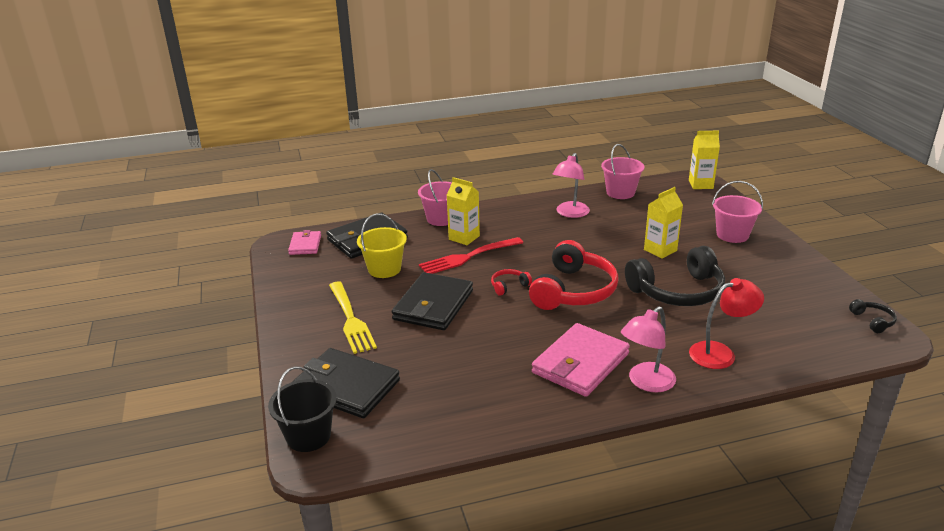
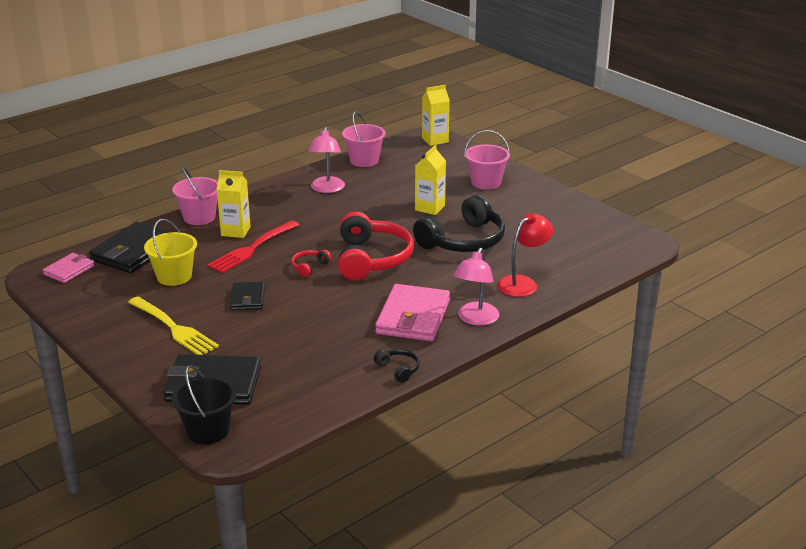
camera: 25 degrees left, 0 degrees up
(305, 245) = (69, 270): pink wallet -> pink wallet turned 60 degrees clockwise
(433, 305) = (247, 298): black wallet -> black wallet, size x0.56
(873, 321) = (628, 233): black headphones -> black headphones (398, 369)

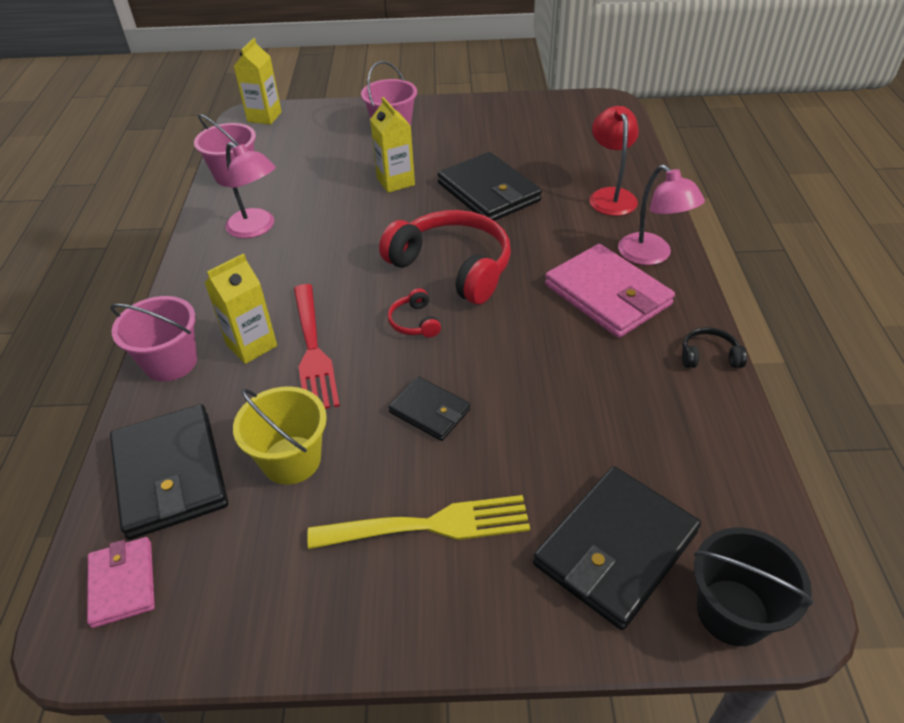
camera: 50 degrees left, 15 degrees up
(463, 241) = (488, 192): black headphones -> black wallet

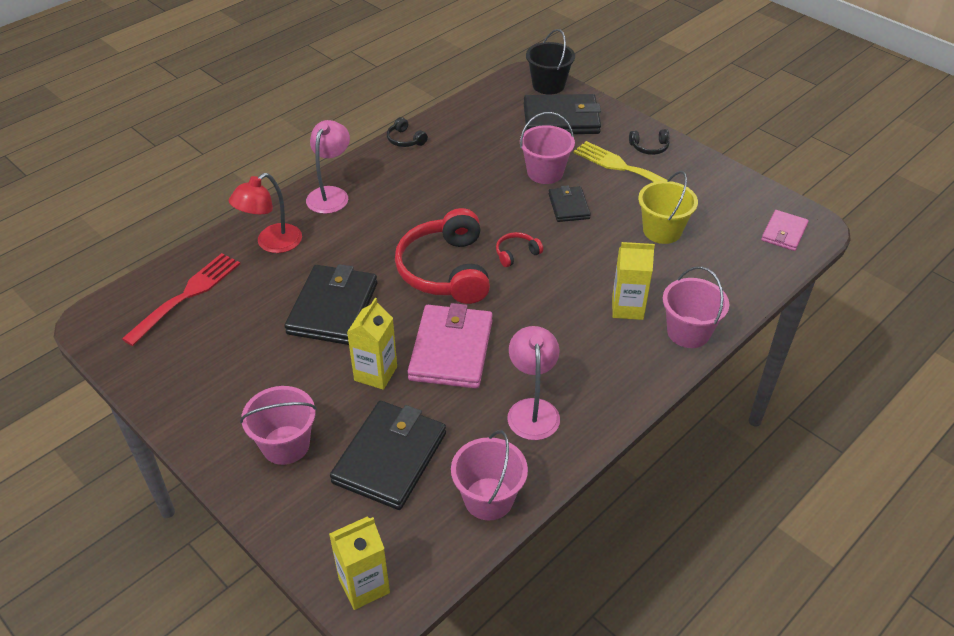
camera: 135 degrees left, 0 degrees up
(170, 474) = (731, 265): black wallet -> black wallet (390, 457)
(312, 349) = (593, 279): red fork -> red fork (186, 296)
(414, 322) = (516, 253): red headphones -> red headphones turned 150 degrees counterclockwise
(438, 600) = (649, 147): none -> black headphones
(512, 436) = (545, 172): none -> pink bucket
(607, 295) = (394, 193): pink wallet -> pink wallet (451, 350)

